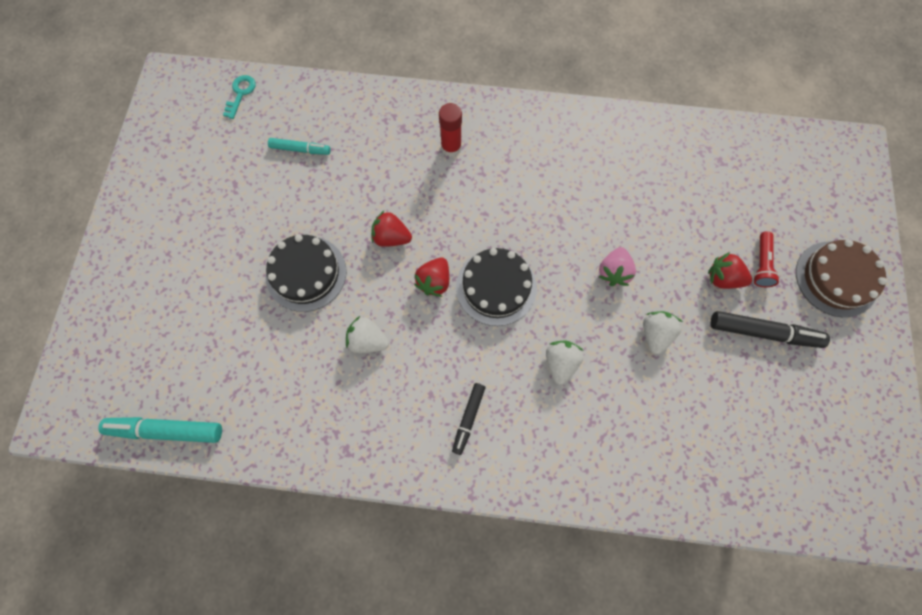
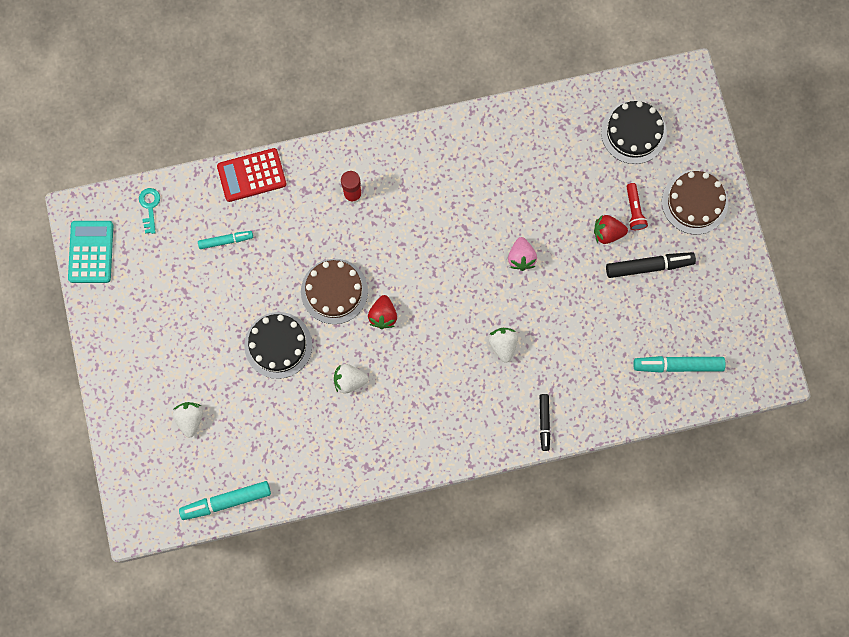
camera: 20 degrees left, 5 degrees up
(162, 116) = (91, 252): none -> turquoise calculator
(355, 97) = (251, 175): none -> red calculator
(391, 237) = (334, 291): red strawberry -> brown cake
(468, 418) = (448, 411): black marker -> black marker (544, 422)
(496, 287) = (433, 302): black cake -> black cake (633, 132)
(655, 334) = (567, 297): white strawberry -> white strawberry (190, 419)
(771, 465) = (678, 365): none -> turquoise marker

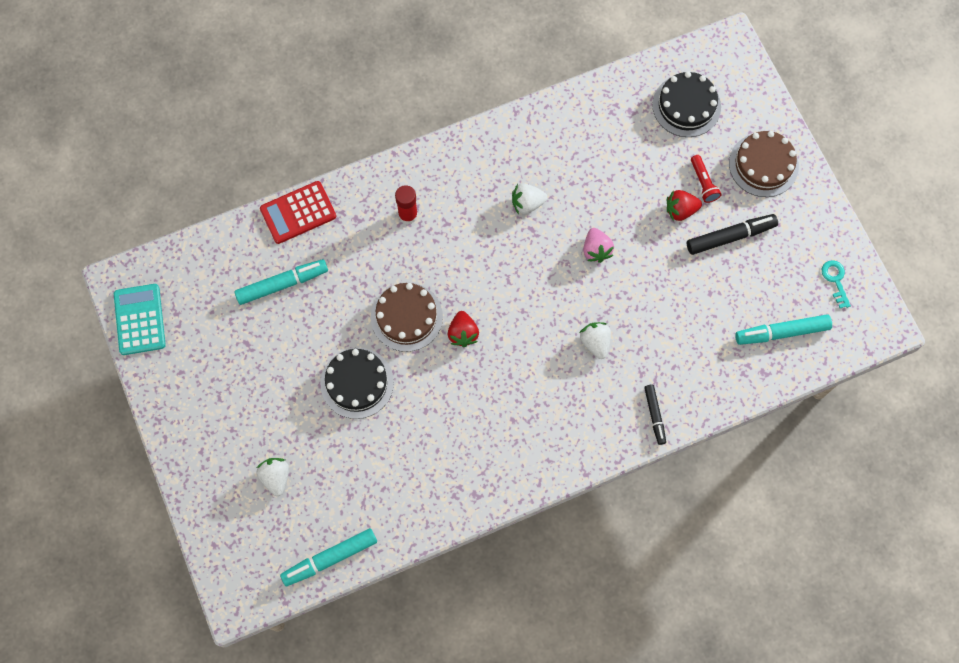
camera: 10 degrees left, 5 degrees down
(150, 207) = (195, 263): turquoise key -> turquoise key (835, 280)
(226, 241) = (282, 284): turquoise marker -> turquoise marker, size x1.61
(349, 381) = (440, 407): white strawberry -> white strawberry (527, 203)

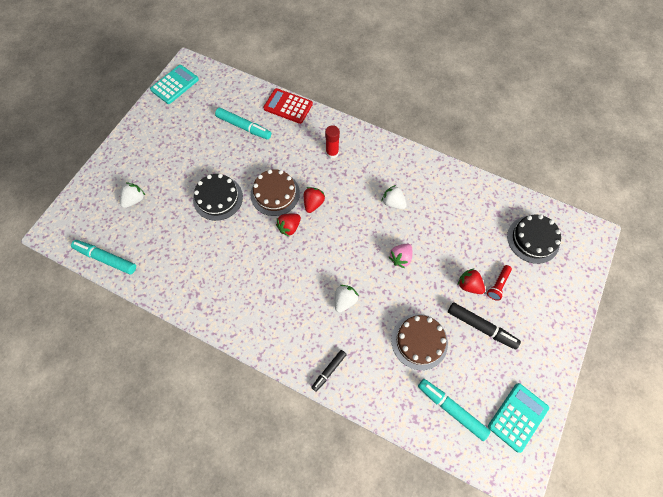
camera: 50 degrees right, 5 degrees down
(455, 286) = (313, 203): none -> red strawberry
(763, 165) = (544, 310): brown cake -> brown cake (419, 341)
(835, 280) = (517, 417): turquoise key -> turquoise calculator

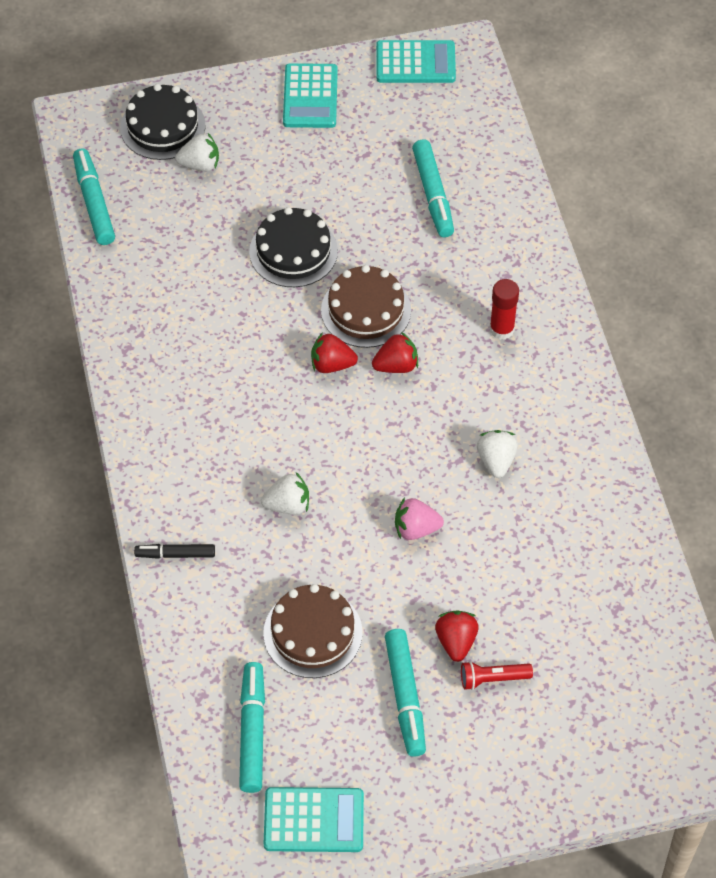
camera: 50 degrees right, 10 degrees down
(148, 132) = (310, 97): none -> turquoise calculator
(288, 106) = (524, 219): red calculator -> none
(481, 327) = (405, 696): black marker -> turquoise marker
(533, 239) = (617, 681): black cake -> black cake (163, 126)

